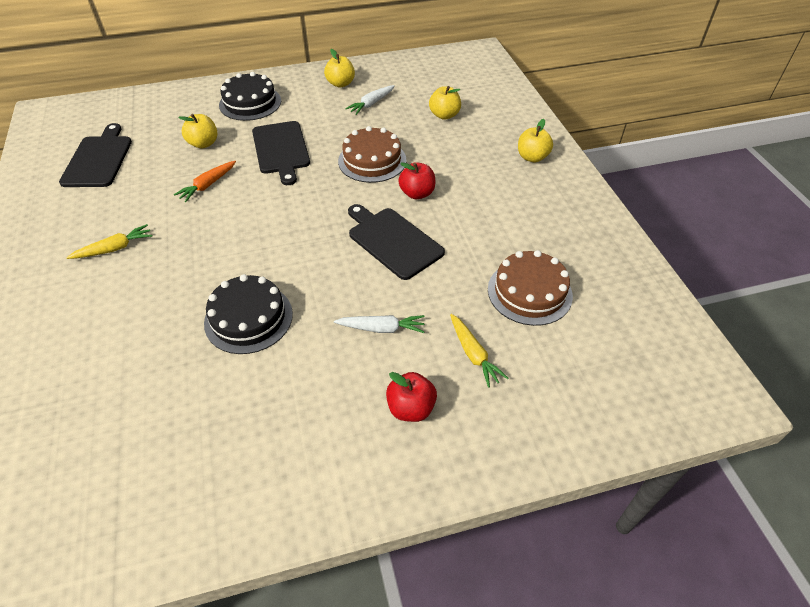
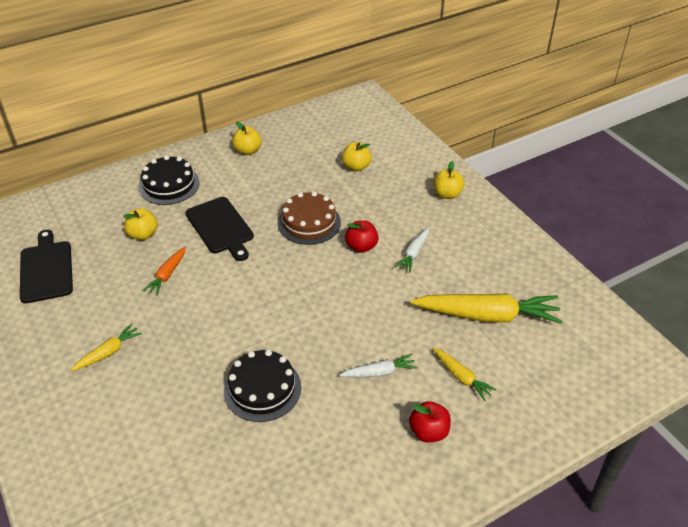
camera: 15 degrees left, 5 degrees down
(371, 104) = (285, 167): white carrot -> white carrot (414, 253)
(393, 241) = (358, 294): black cutting board -> none
(529, 292) = (487, 315): brown cake -> yellow carrot

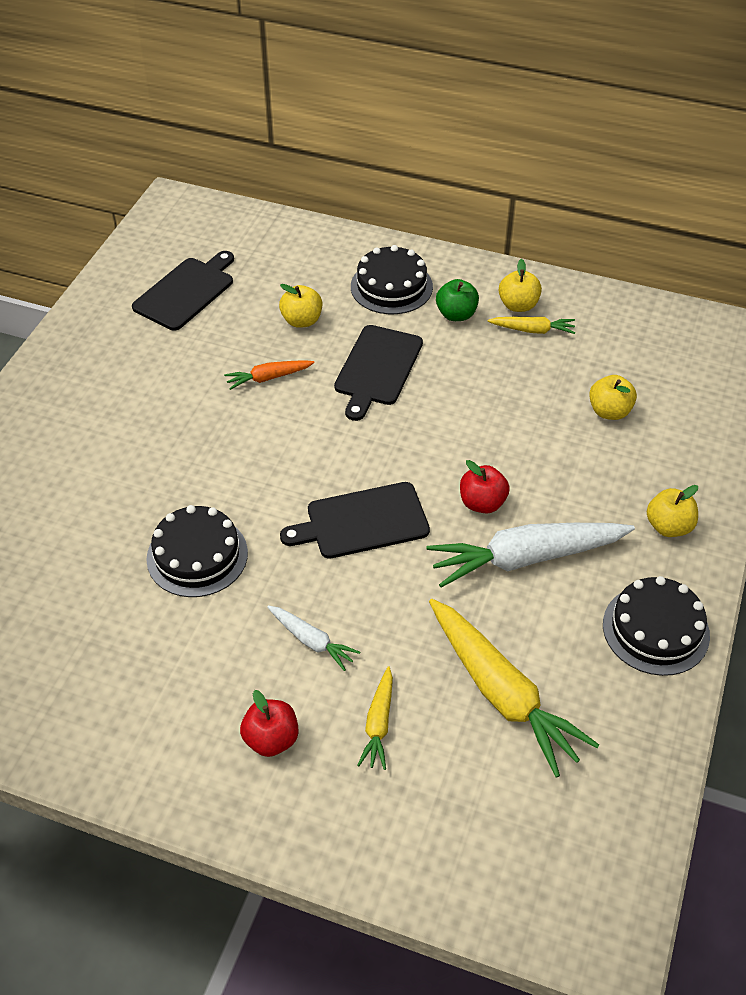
camera: 50 degrees right, 5 degrees up
(108, 352) = (132, 410): yellow carrot -> yellow carrot (532, 330)
(223, 175) = (456, 314): none -> green apple
(309, 223) = (467, 433): brown cake -> none
(320, 300) = (362, 522): none -> black cutting board
(414, 253) = (526, 558): white carrot -> white carrot, size x2.03
(501, 237) = (655, 629): none -> black cake

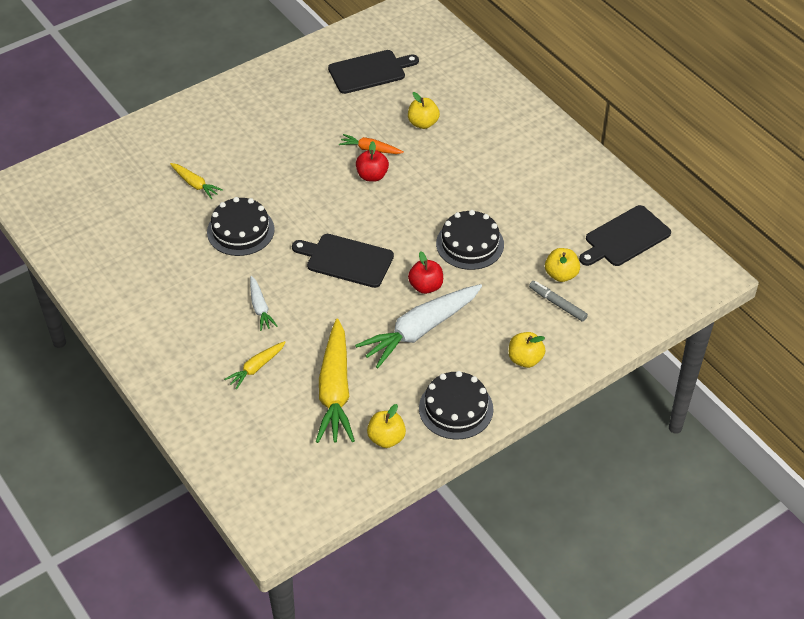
camera: 35 degrees right, 0 degrees up
(271, 739) = (196, 344): red apple -> red apple (372, 176)
(377, 368) = (441, 176): black cutting board -> black cutting board (625, 238)
(391, 286) = (500, 128): black cake -> black cake (470, 244)
(456, 314) = (524, 166): green apple -> none
(518, 305) = (571, 179): yellow apple -> yellow apple (386, 438)
(526, 558) = (420, 330): white carrot -> white carrot turned 60 degrees counterclockwise
(532, 330) = (564, 200): yellow carrot -> yellow carrot (195, 184)
(638, 445) = (557, 304): none -> grey marker

